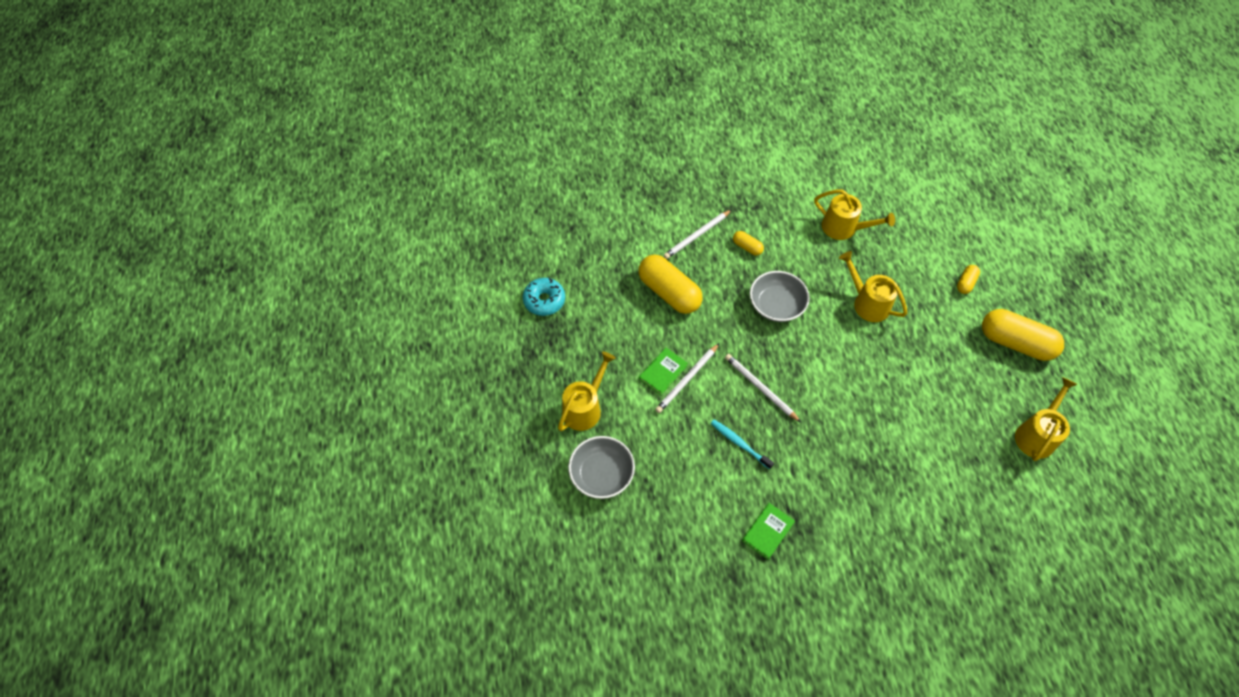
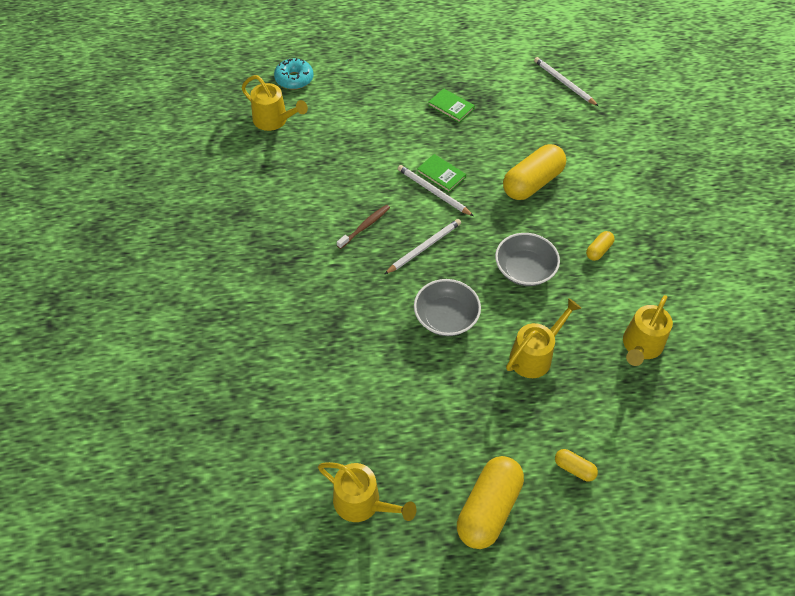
camera: 90 degrees right, 5 degrees down
(544, 300) = (515, 95): turquoise donut -> turquoise donut (294, 79)
(585, 407) = (404, 121): yellow watering can -> yellow watering can (274, 120)
(601, 474) = (341, 131): grey bowl -> grey bowl (446, 317)
(697, 236) = (607, 208): white pencil -> white pencil (564, 83)
(739, 443) = (365, 226): turquoise toothbrush -> brown toothbrush
(767, 531) = (277, 240): green book -> green book (451, 107)

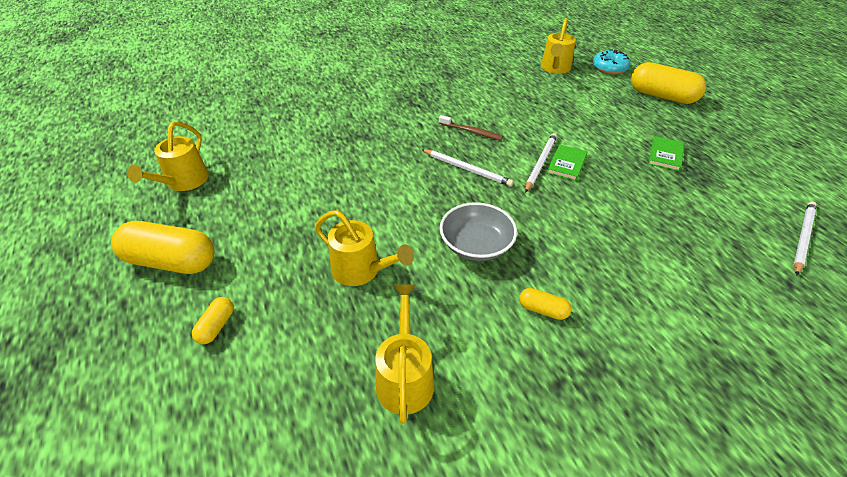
camera: 75 degrees right, 10 degrees down
(446, 317) = (388, 197): grey bowl -> none
(532, 183) = (608, 233): yellow capsule -> yellow capsule (662, 96)
(640, 346) = (405, 376): yellow watering can -> yellow watering can turned 75 degrees clockwise

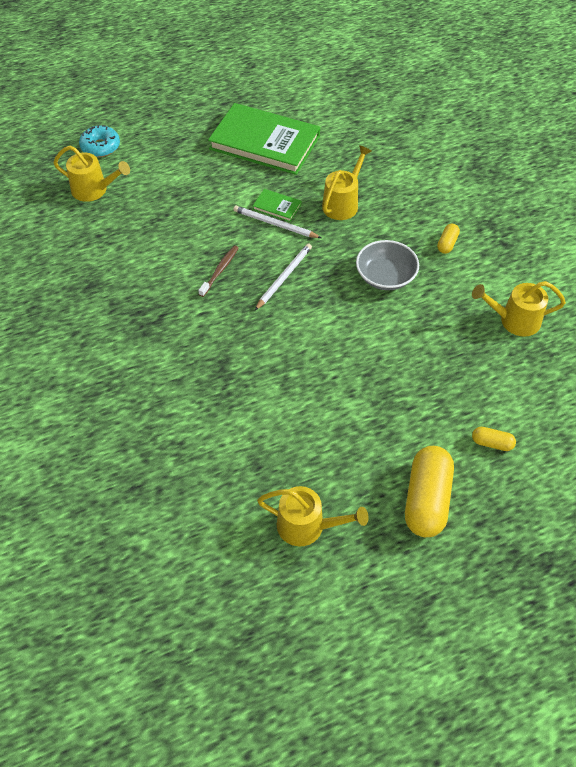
camera: 90 degrees left, 10 degrees up
(361, 270) = (422, 351): yellow watering can -> yellow watering can (343, 203)
(662, 96) = (165, 122): yellow capsule -> none
(665, 155) = (265, 142): green book -> green book, size x2.43
(802, 238) = (363, 99): white pencil -> none

